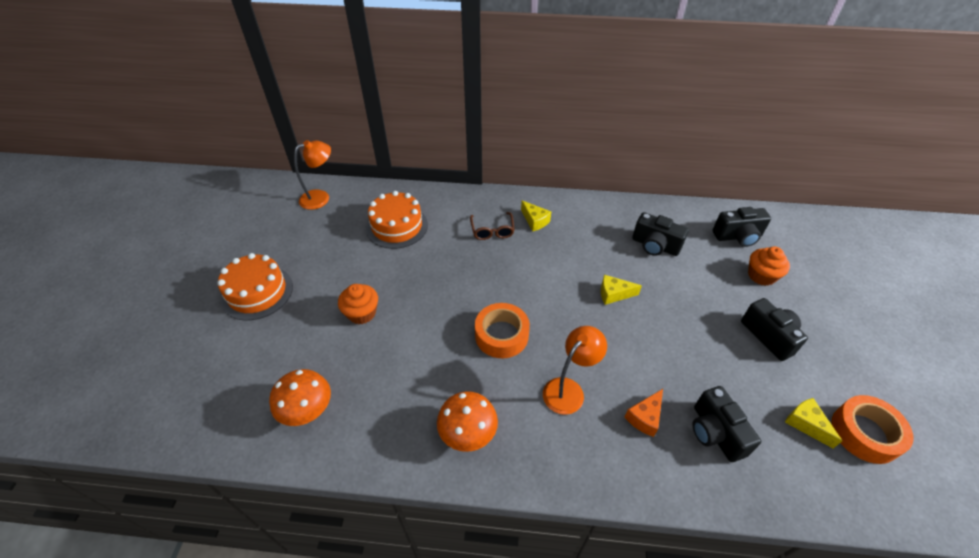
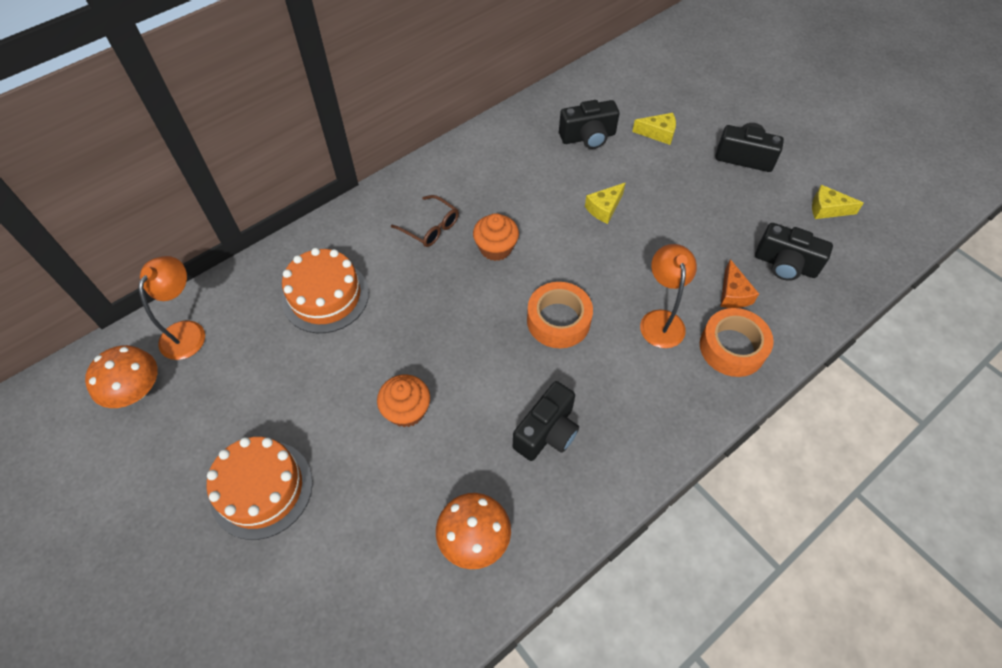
camera: 45 degrees left, 10 degrees up
(468, 433) = (629, 424): orange mushroom -> orange mushroom (136, 390)
(535, 221) = (459, 187): yellow cheese -> yellow cheese (658, 133)
(737, 236) = (640, 82): black camera -> black camera (547, 432)
(761, 276) = (690, 107): orange cupcake -> orange cupcake (496, 248)
(865, 433) = (862, 187): orange tape -> orange tape (732, 347)

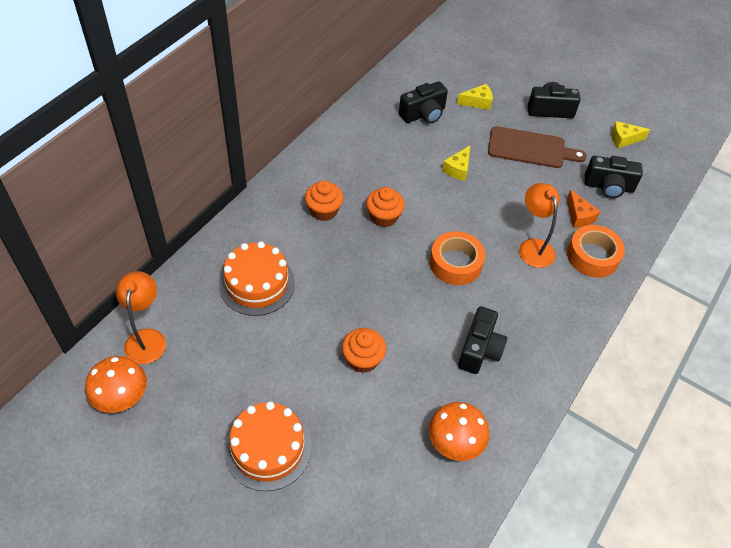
camera: 20 degrees left, 5 degrees down
(431, 228) = (324, 210): brown glasses -> orange cupcake
(702, 200) = (530, 148): none -> brown cutting board

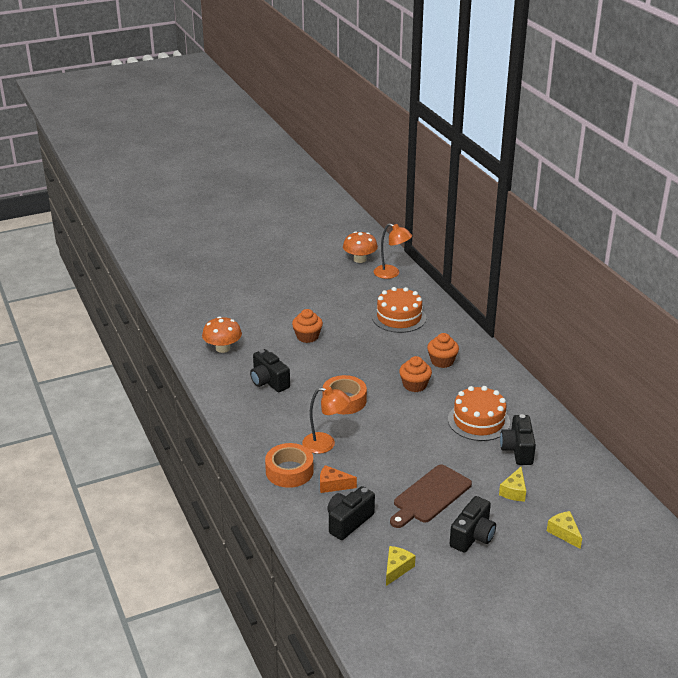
camera: 125 degrees right, 20 degrees down
(268, 448) = (285, 291): orange cake -> orange cake (478, 421)
(458, 169) = (436, 441): yellow cheese -> yellow cheese (564, 533)

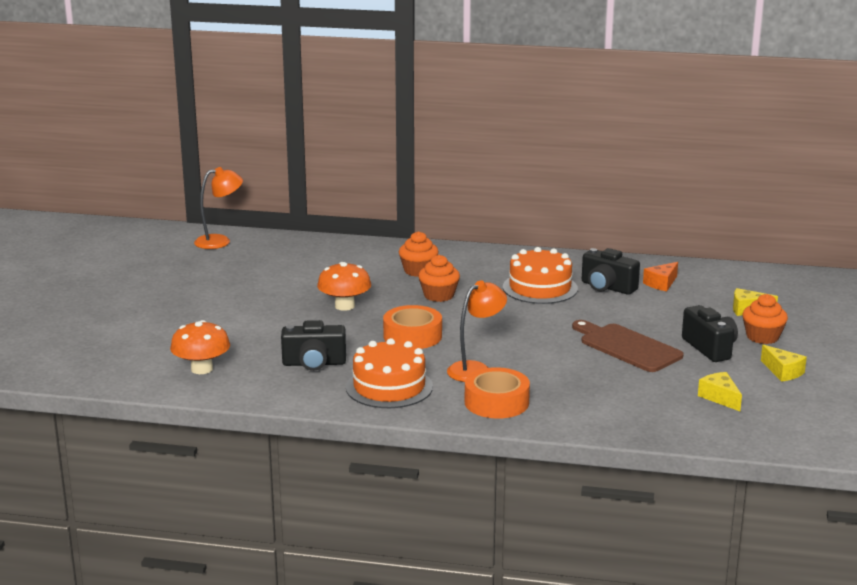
camera: 55 degrees left, 10 degrees down
(307, 336) = (262, 317): orange cupcake -> orange cupcake (762, 337)
(333, 485) = (550, 387): orange cheese -> orange cheese (661, 283)
(348, 522) = (620, 398): black camera -> none
(360, 259) = (161, 246): orange mushroom -> orange mushroom (344, 306)
(399, 317) = (307, 264): orange cake -> orange cake (389, 387)
(430, 496) = (627, 347): brown cutting board -> brown cutting board turned 150 degrees clockwise
(514, 491) = (665, 309): yellow cheese -> yellow cheese (782, 372)

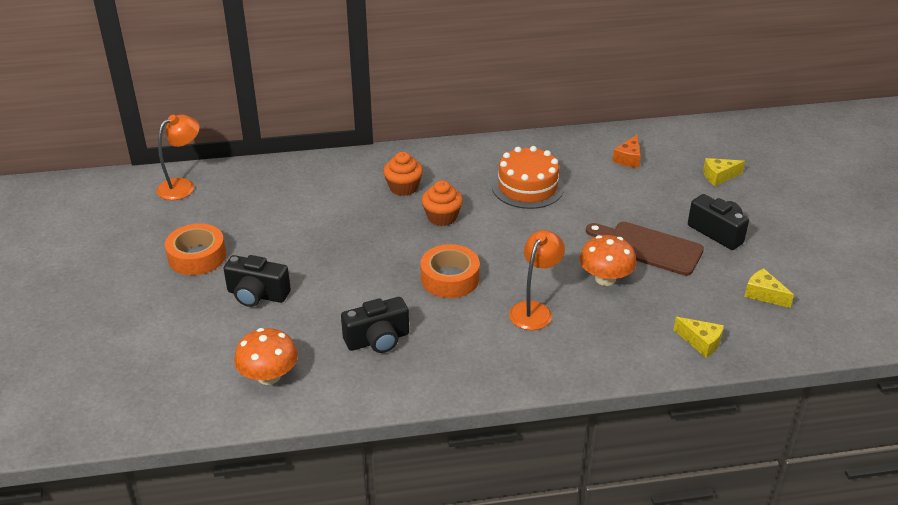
camera: 20 degrees left, 15 degrees up
(344, 306) = (361, 251): orange mushroom -> orange mushroom (605, 279)
(389, 387) = (469, 355): orange cake -> none
(496, 402) = (579, 350): orange tape -> orange tape (197, 256)
(607, 287) = (585, 173): black camera -> black camera (257, 295)
(762, 337) = (751, 208): orange cupcake -> none
(782, 372) = (793, 248): yellow cheese -> yellow cheese (701, 342)

